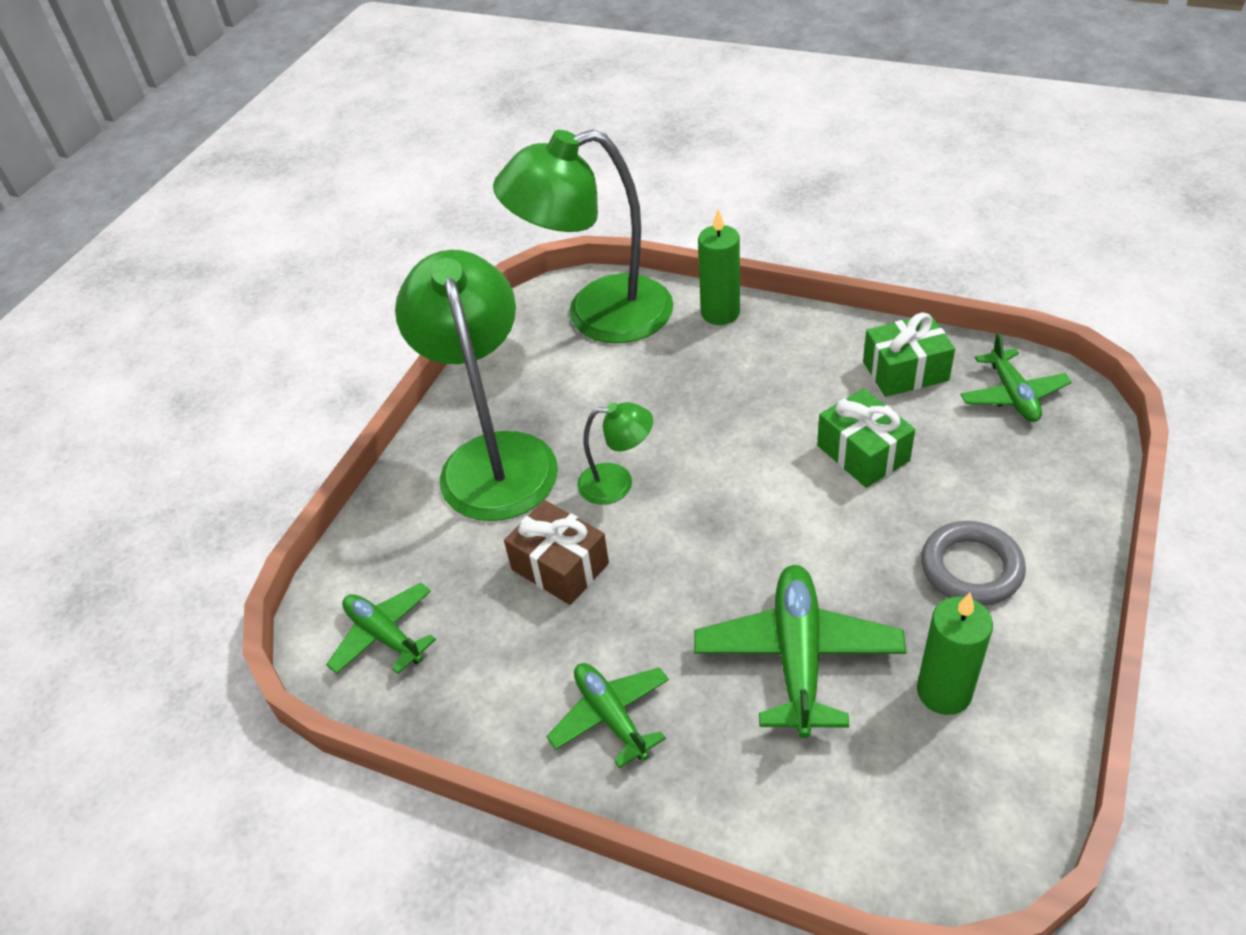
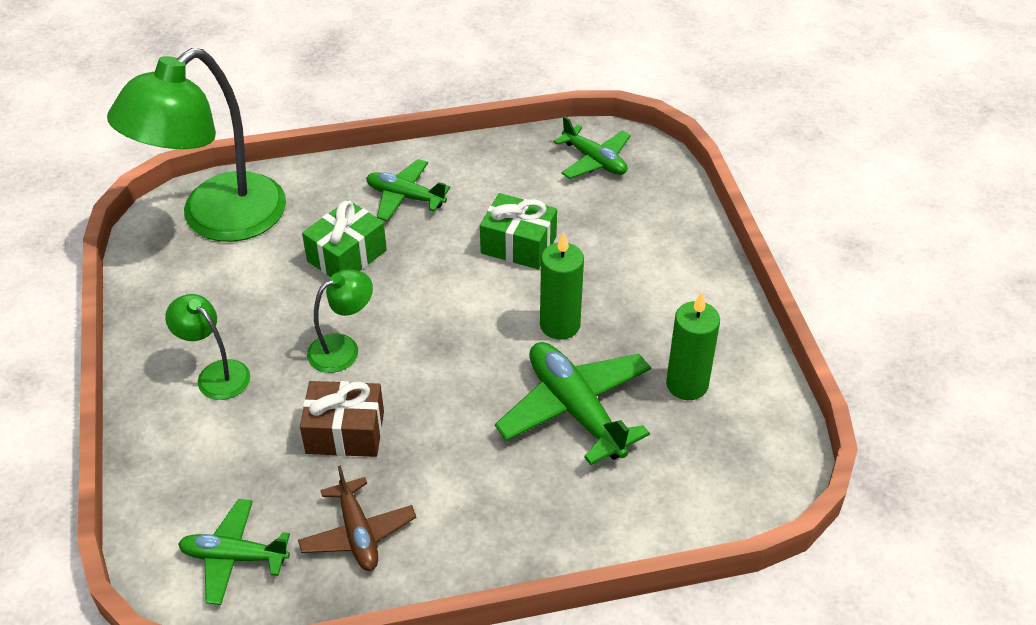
camera: 40 degrees left, 0 degrees up
(494, 457) = (216, 374): green lamp -> green lamp, size x0.46
(499, 672) = (358, 533): none -> brown plane
(611, 716) = (471, 518): green plane -> green plane (405, 197)
(720, 313) = (326, 179): green candle -> green candle (560, 325)
(905, 371) = (506, 171): green gift -> green gift (347, 256)
(971, 568) = (648, 294): grey ring -> none

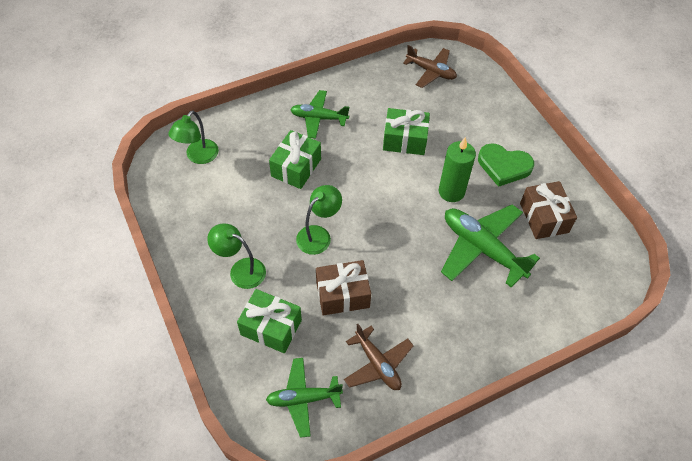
camera: 15 degrees left, 10 degrees up
(217, 220) = (198, 157): green lamp -> green lamp, size x0.46
(227, 455) = (271, 327): none -> green gift
(594, 160) = (431, 71): green plane -> brown plane
(653, 304) = (504, 166): none -> green heart
(687, 384) = (544, 218): green candle -> brown gift

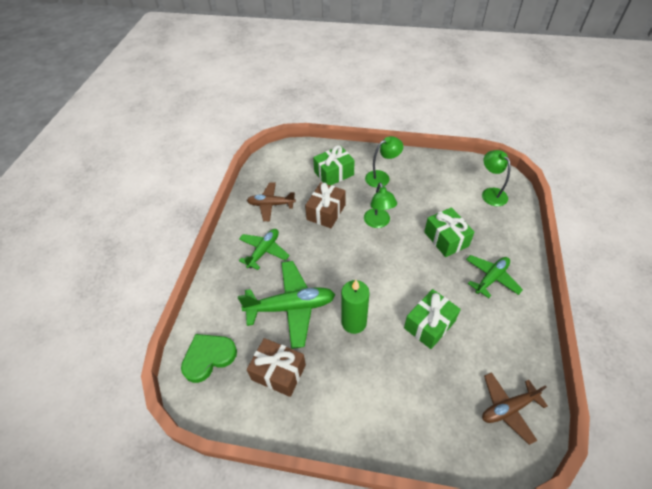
camera: 130 degrees right, 5 degrees down
(303, 399) = (283, 168): green plane -> green plane (264, 251)
(504, 166) = (349, 383): green heart -> green heart (208, 357)

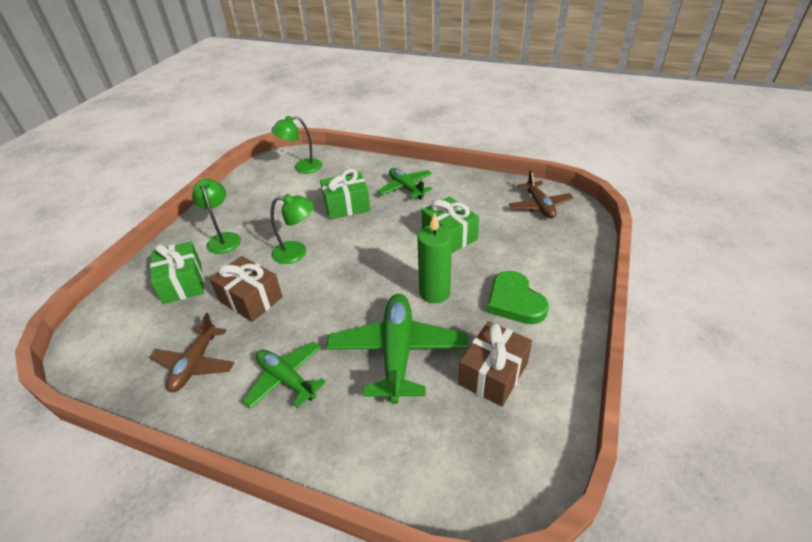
camera: 80 degrees left, 10 degrees down
(208, 357) = (461, 465): green heart -> green heart (514, 301)

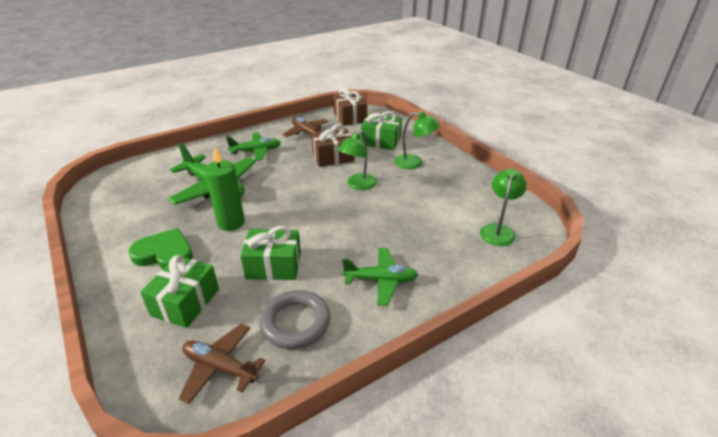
camera: 125 degrees right, 5 degrees down
(346, 206) = (392, 229): green gift -> green gift (185, 302)
(478, 199) = (295, 322): none -> grey ring
(493, 374) = (146, 210): brown gift -> brown gift (350, 117)

